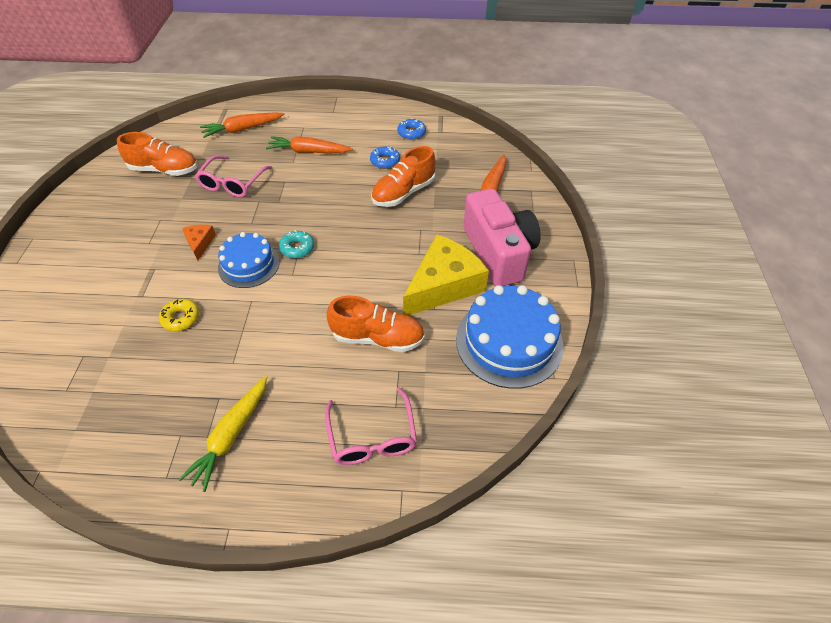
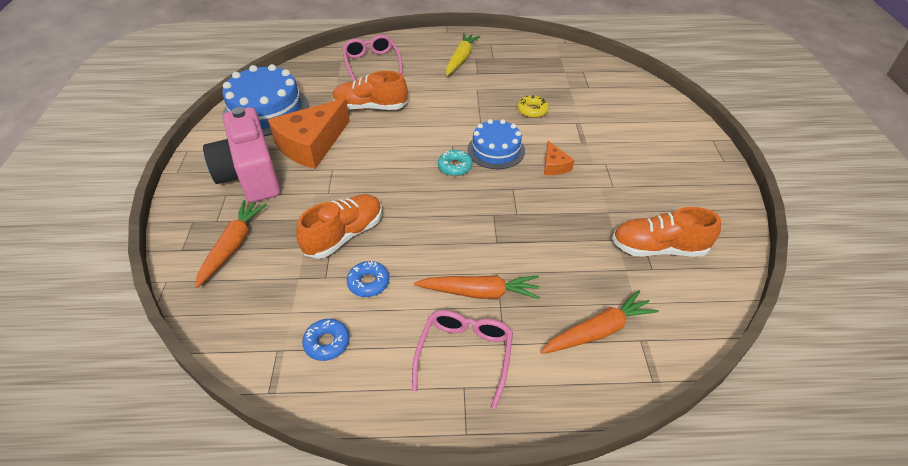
camera: 175 degrees right, 5 degrees down
(232, 183) = (560, 235): pink glasses -> pink glasses (465, 355)
(444, 285) = (311, 144): yellow cheese -> orange cheese

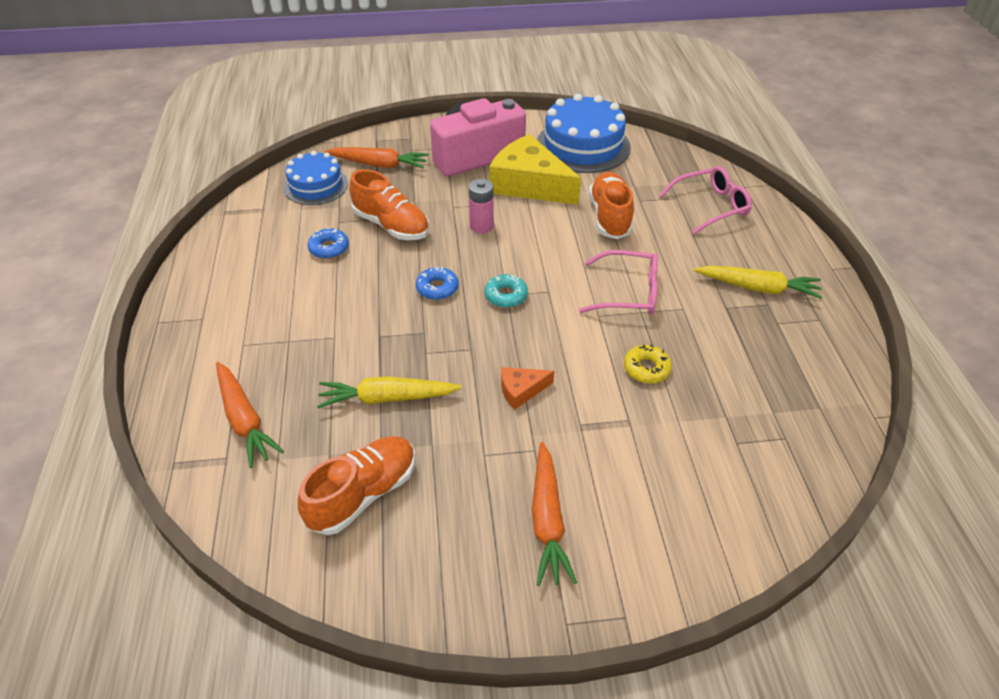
camera: 85 degrees right, 0 degrees up
(311, 144) = (529, 184): orange cheese -> yellow cheese
(327, 343) = (265, 233): blue donut -> blue donut (437, 288)
(363, 176) = (481, 226): none -> pink battery
(465, 355) = (235, 317): pink glasses -> pink glasses (628, 293)
(480, 292) = (308, 325): orange carrot -> orange carrot (547, 520)
(496, 150) = (545, 331): blue cake -> blue cake (316, 185)
(566, 236) = (387, 398): none -> yellow carrot
(658, 248) = (363, 494): orange shoe -> orange shoe turned 45 degrees clockwise

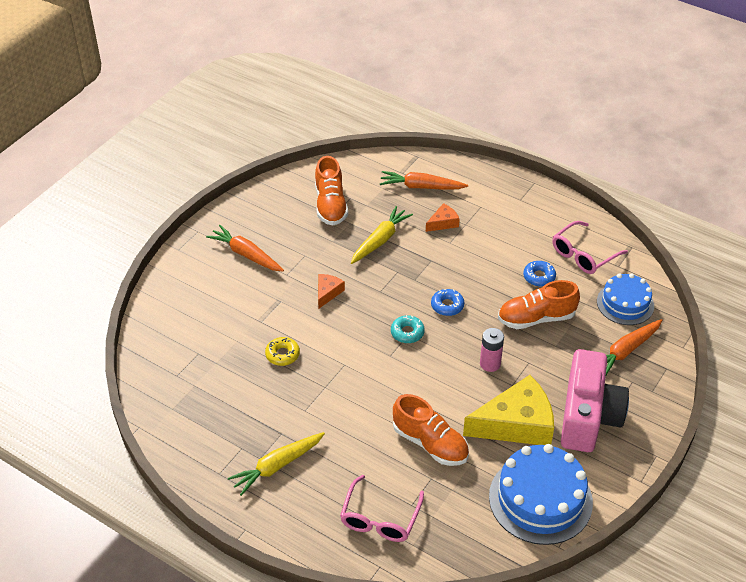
camera: 130 degrees right, 0 degrees up
(303, 360) = (443, 223): none -> orange cheese
(628, 293) = (347, 393): pink glasses -> pink glasses (583, 255)

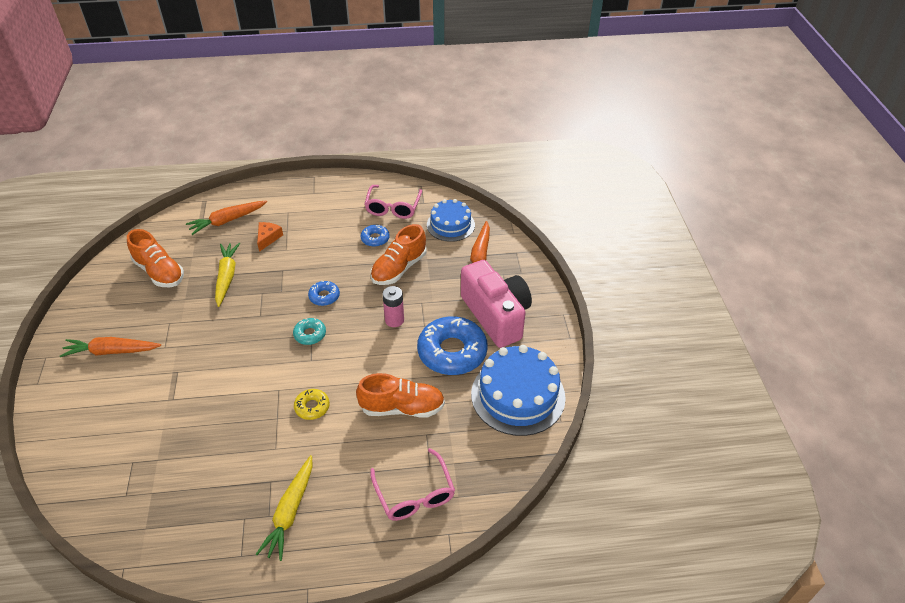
camera: 40 degrees left, 0 degrees up
(282, 354) = (216, 415): yellow donut -> yellow donut (312, 407)
(327, 293) = (215, 341): orange cheese -> none
(516, 424) = (452, 352): yellow cheese -> blue donut

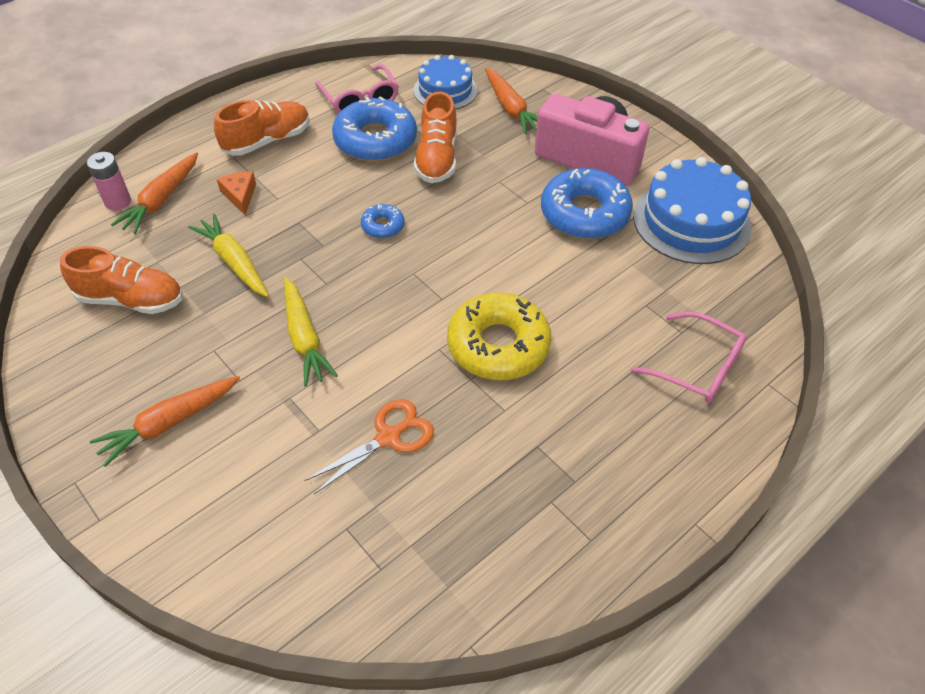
camera: 35 degrees left, 5 degrees up
(201, 425) = (388, 437): none -> orange scissors
(290, 512) = (594, 462): yellow carrot -> yellow carrot (304, 338)
(310, 334) = (411, 273): turquoise donut -> none
(312, 407) = (498, 345): yellow donut -> yellow donut, size x2.10
(375, 239) = (375, 140): blue donut -> blue donut, size x2.10
(394, 320) = (490, 212): pink battery -> pink battery (118, 202)
(402, 408) = (594, 293): orange shoe -> orange shoe (267, 141)

